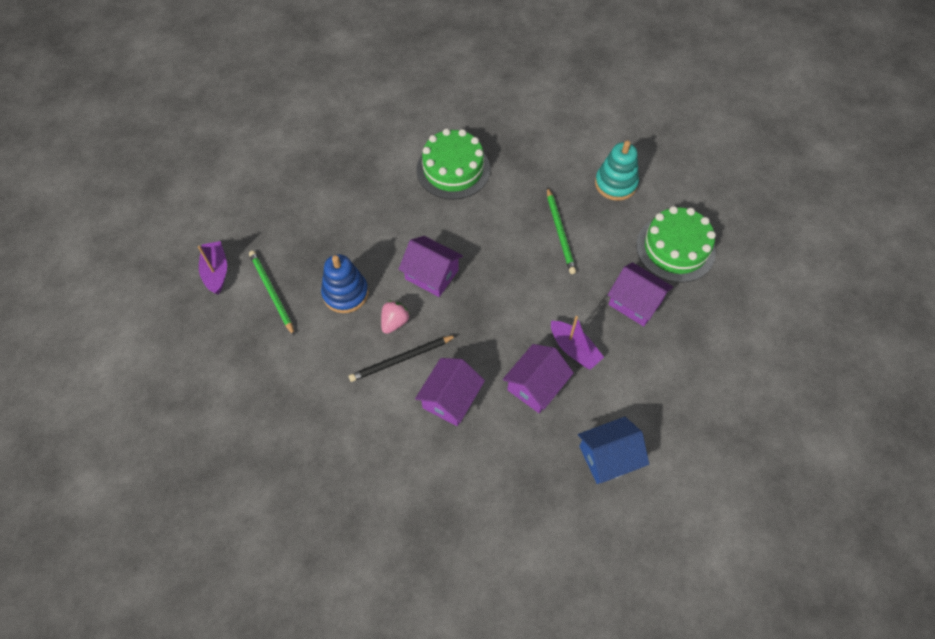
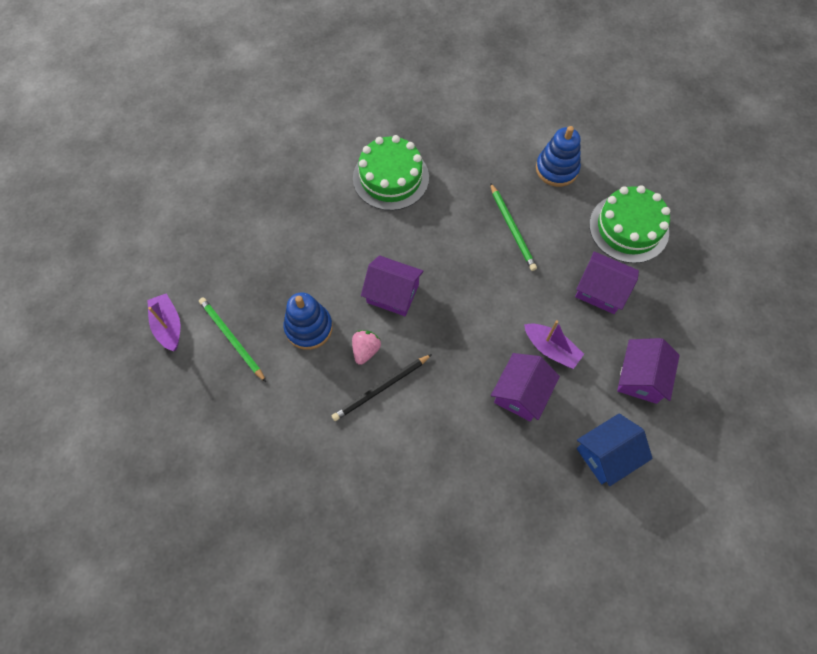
camera: 10 degrees left, 5 degrees up
(450, 399) = (439, 421): purple house -> purple house (641, 377)
(615, 184) = (557, 169): turquoise stacking toy -> blue stacking toy

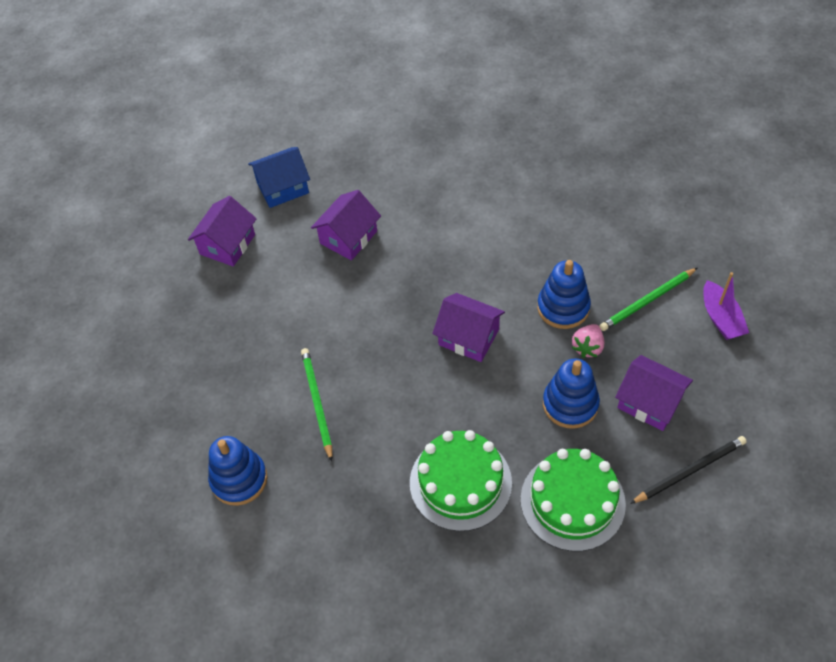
camera: 170 degrees left, 10 degrees down
(232, 339) = (647, 301): green pencil -> green pencil turned 90 degrees clockwise
(306, 241) = (570, 404): none -> blue stacking toy
(366, 350) = (501, 283): pink strawberry -> pink strawberry (587, 347)
(381, 388) = (487, 248): black pencil -> black pencil (690, 471)
(551, 349) = (308, 273): purple boat -> none
(601, 290) = (236, 327): purple house -> purple house (649, 402)
(628, 228) = (178, 394): green cake -> green cake (572, 501)

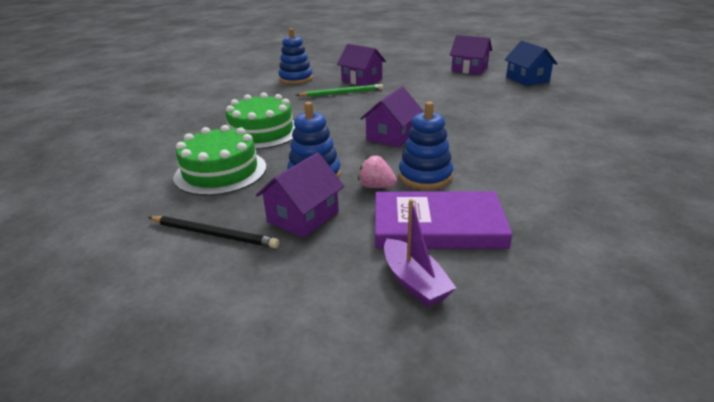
camera: 90 degrees right, 25 degrees down
(348, 237) = (486, 97): purple house -> purple house (361, 80)
(647, 301) = (438, 226): green pencil -> purple book
(690, 471) = (214, 234): black pencil -> black pencil turned 45 degrees counterclockwise
(721, 318) = (414, 282): purple boat -> purple boat turned 105 degrees counterclockwise

